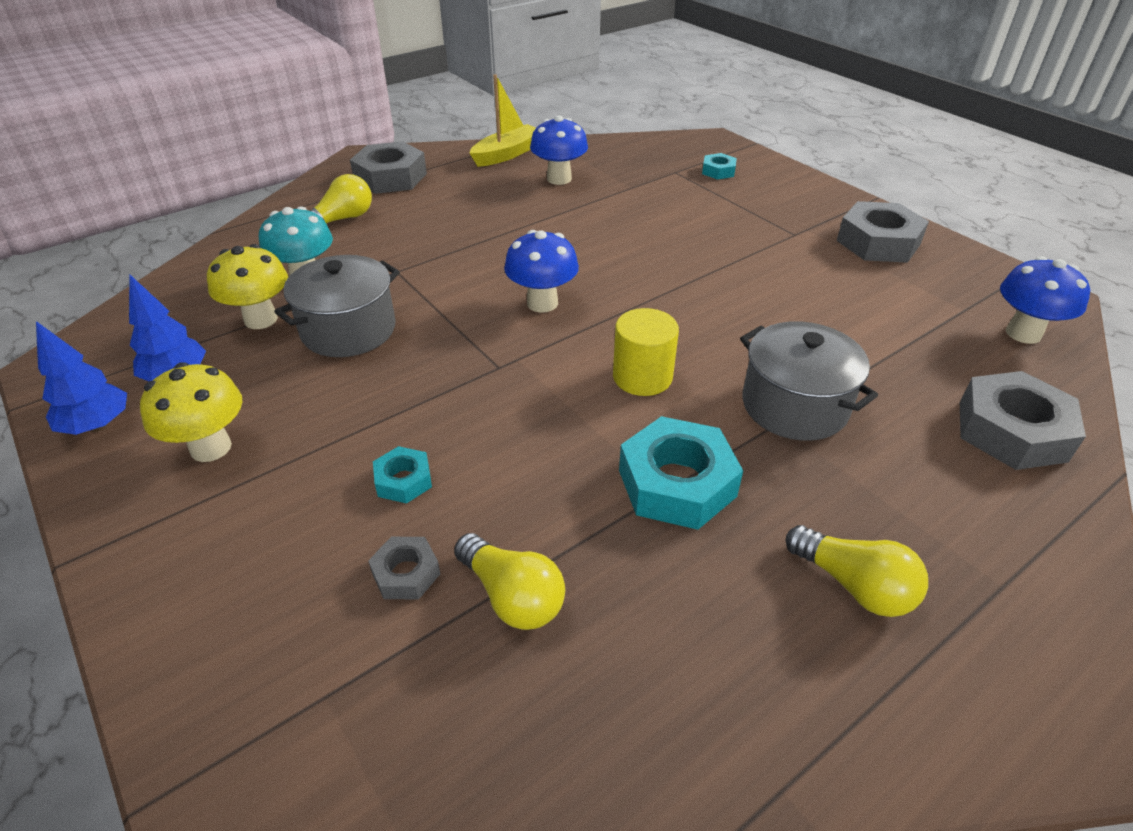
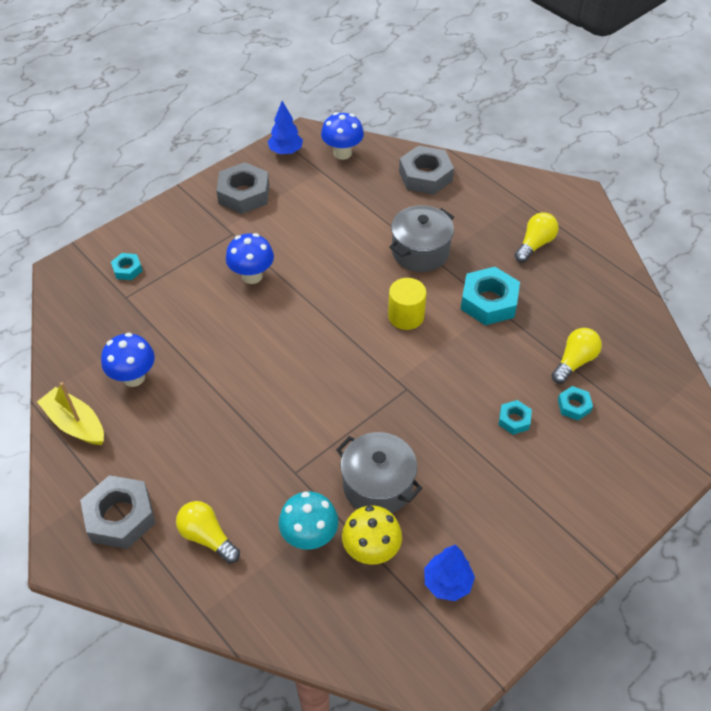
camera: 95 degrees left, 10 degrees up
(98, 426) = (506, 612): blue tree -> blue tree (286, 151)
(211, 447) = (511, 530): yellow mushroom -> none
(406, 573) = (574, 406): grey nut -> turquoise nut
(542, 303) = (332, 372): blue mushroom -> blue mushroom (252, 276)

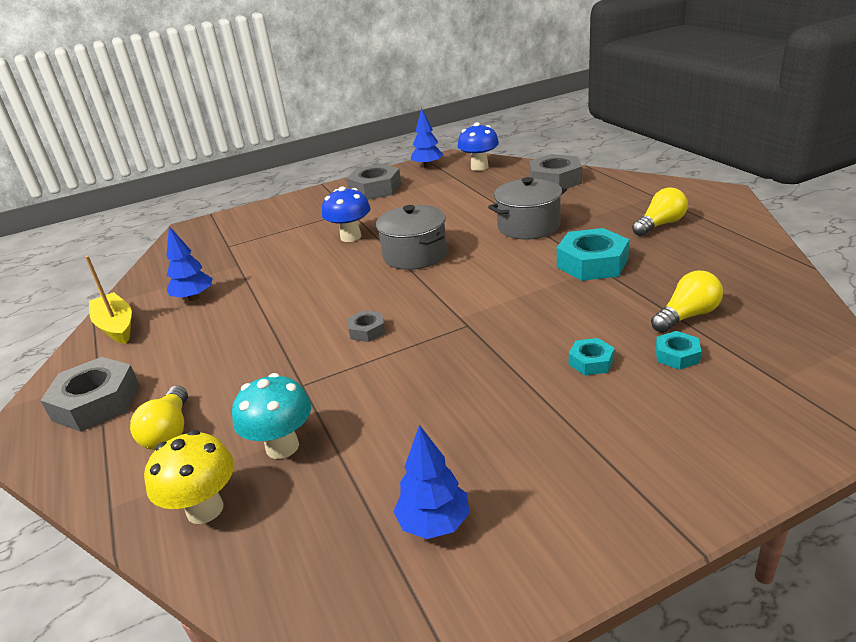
camera: 20 degrees right, 20 degrees down
(127, 269) = (243, 229): turquoise nut -> none
(134, 377) = (194, 298): blue mushroom -> blue tree
(207, 537) = (169, 432): yellow light bulb -> yellow light bulb turned 150 degrees counterclockwise
(323, 404) = (367, 331): none -> grey nut
(371, 551) = (349, 471): yellow mushroom -> yellow mushroom (205, 509)
(377, 485) = (391, 406): grey pot -> grey pot (415, 255)
(406, 316) = (492, 270): yellow cylinder -> none

